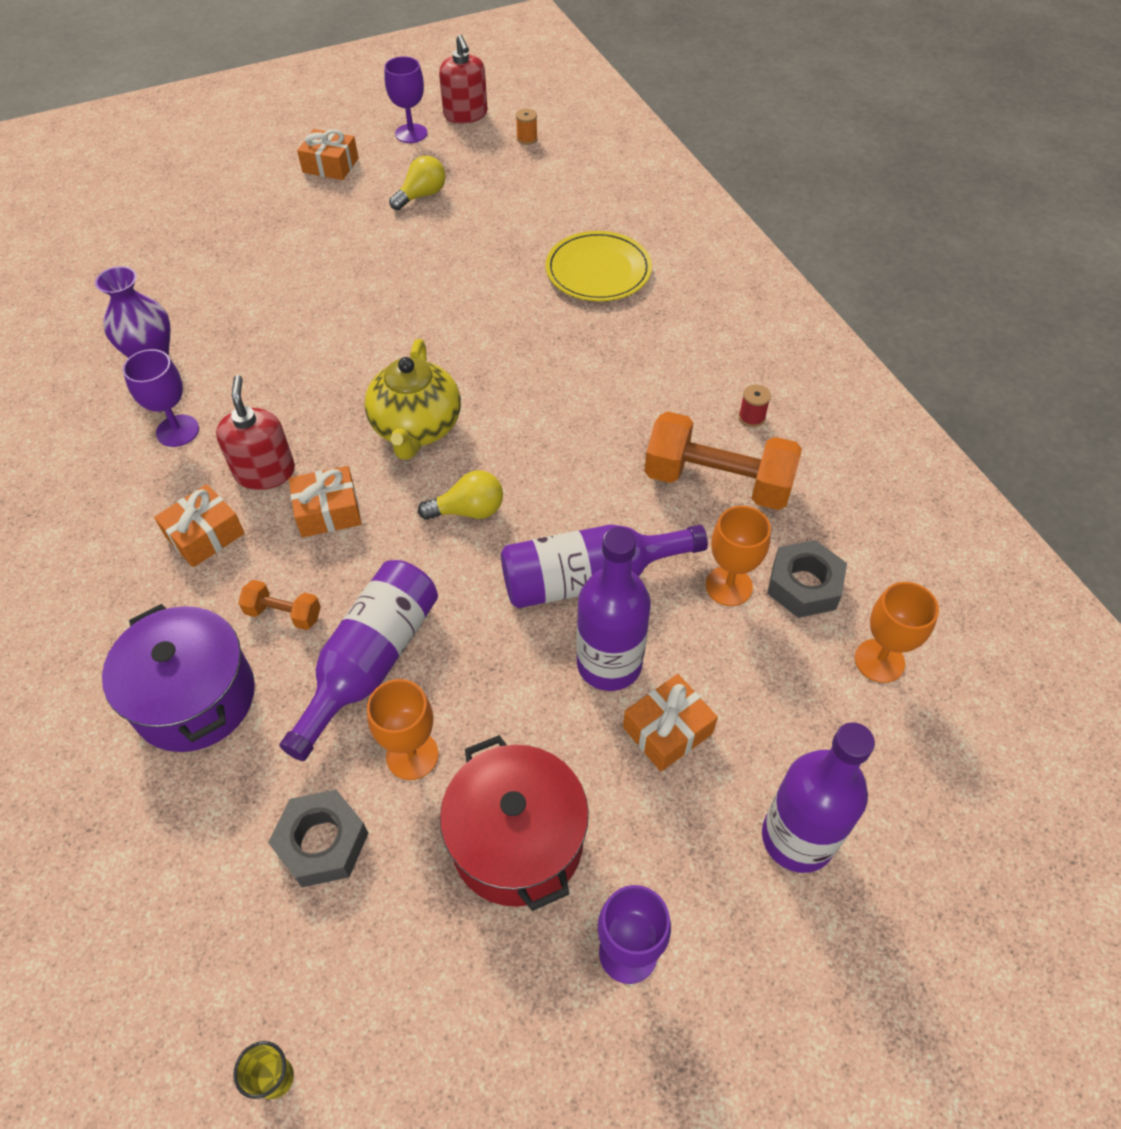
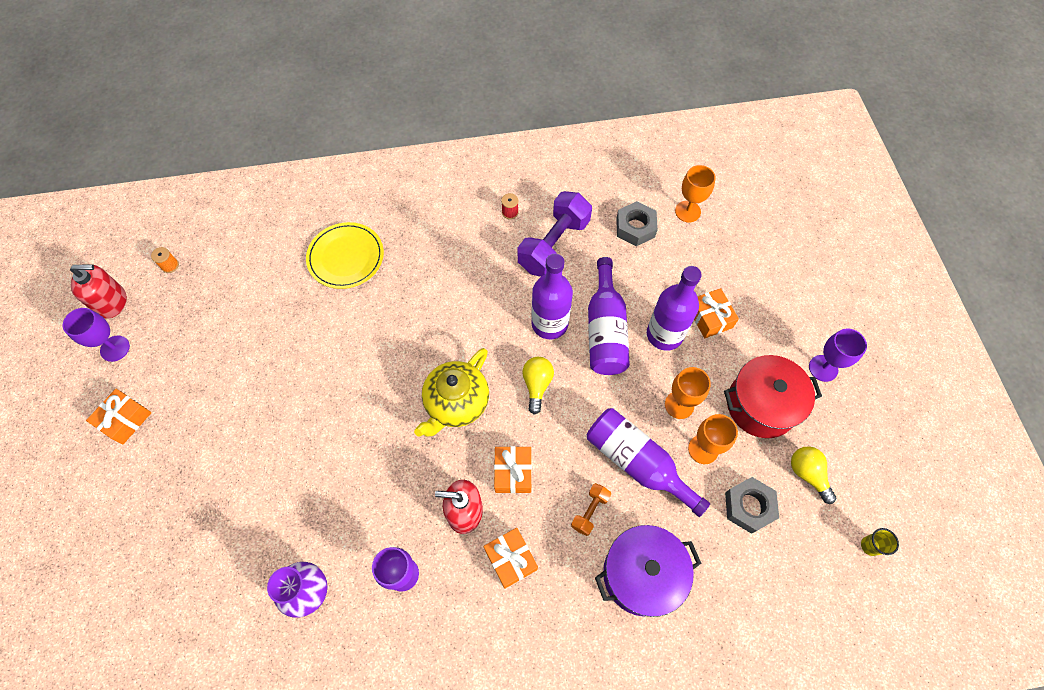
camera: 75 degrees left, 10 degrees up
(416, 428) = (456, 403): yellow teapot -> yellow teapot turned 105 degrees clockwise
(422, 195) = (204, 355): yellow light bulb -> yellow light bulb (807, 474)
(717, 482) = (553, 245): orange dumbbell -> purple dumbbell
(728, 586) = (627, 262): orange goblet -> orange goblet (679, 405)
(797, 838) = (776, 279): purple bottle -> purple bottle (549, 324)

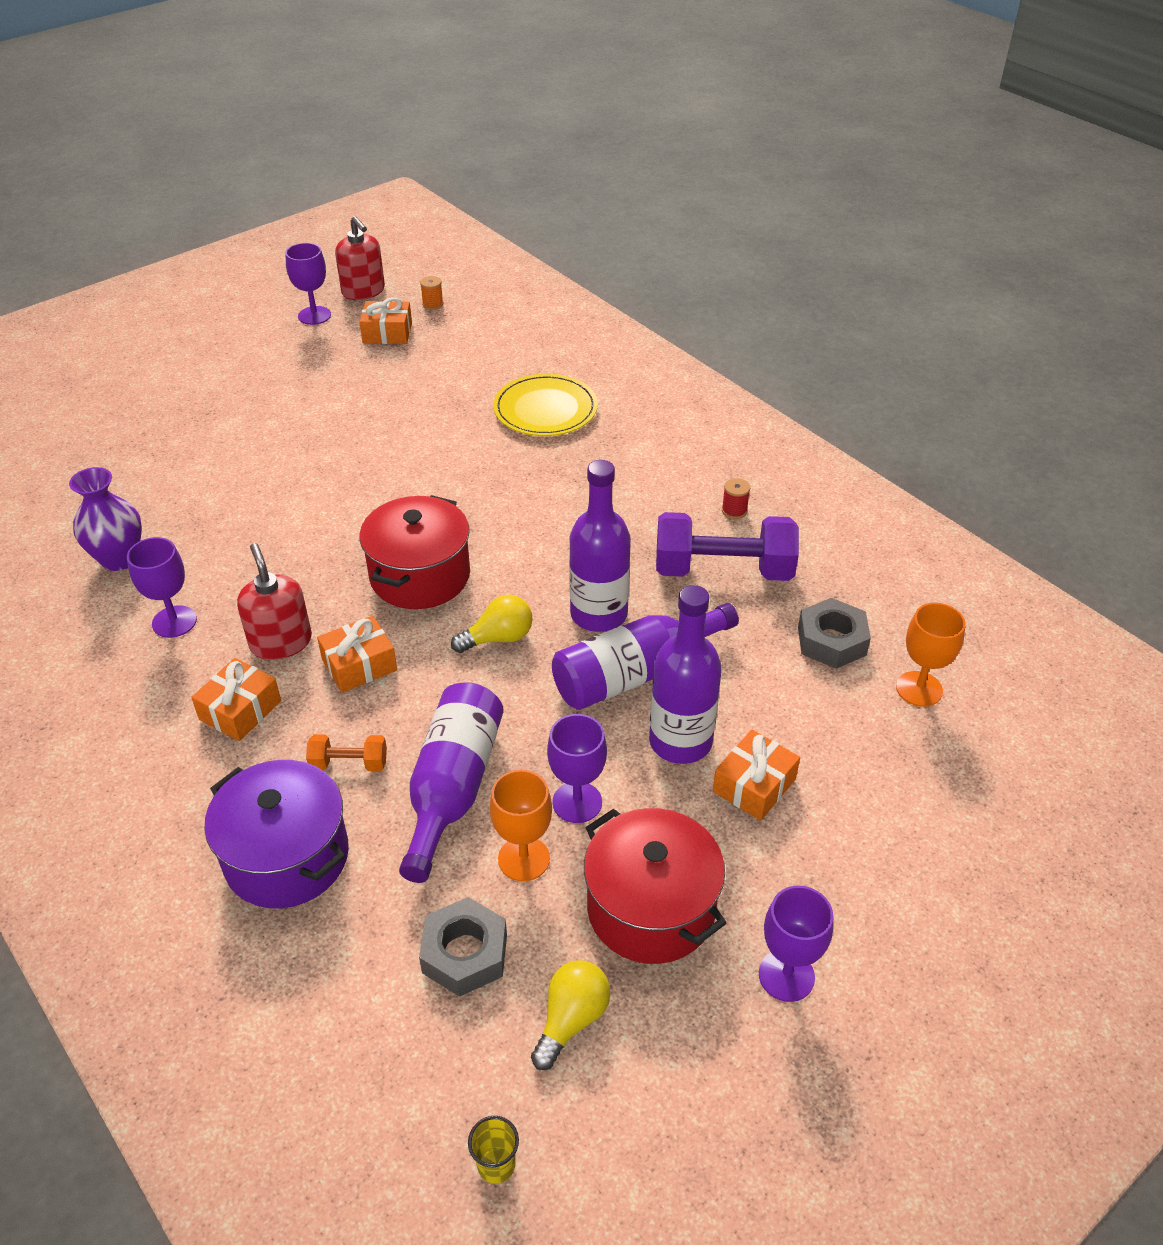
camera: 60 degrees right, 20 degrees down
(125, 420) = (242, 356): orange gift -> orange gift (387, 333)
(456, 403) = (420, 576): yellow teapot -> red pot
(679, 405) = (577, 802): orange goblet -> purple goblet

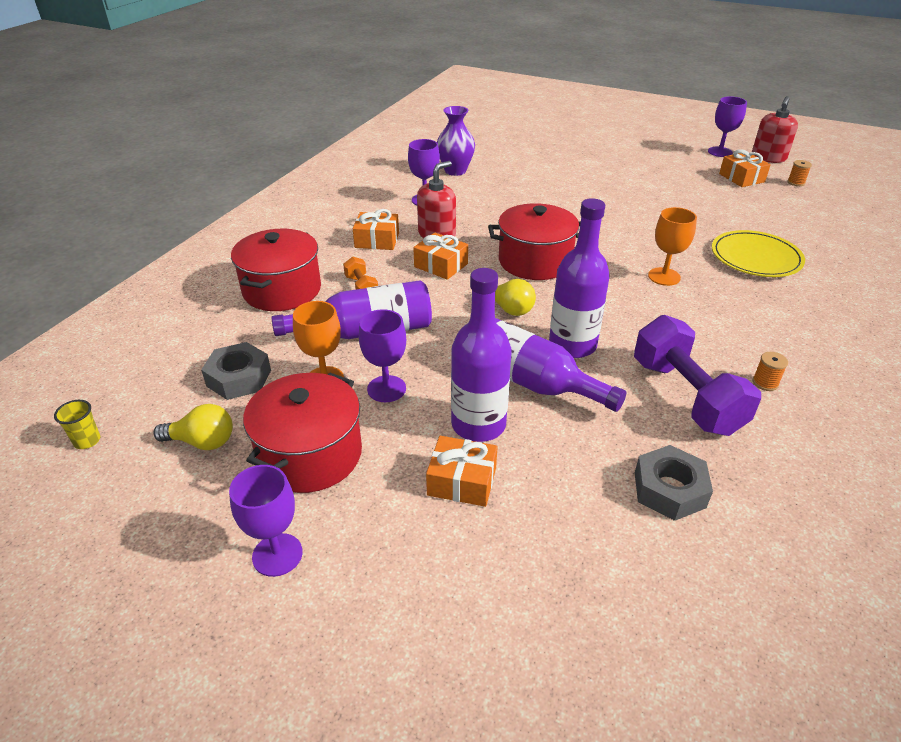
camera: 65 degrees right, 5 degrees down
(287, 857) = (282, 290): purple pot -> red pot
(734, 511) = (765, 383): red spool -> orange spool
(919, 689) = (666, 575): orange goblet -> orange goblet (664, 276)

